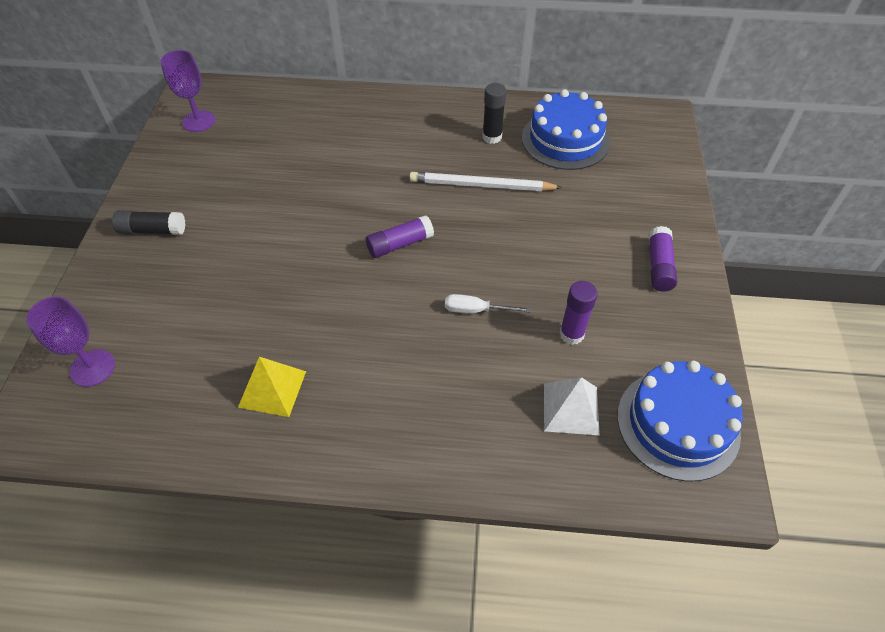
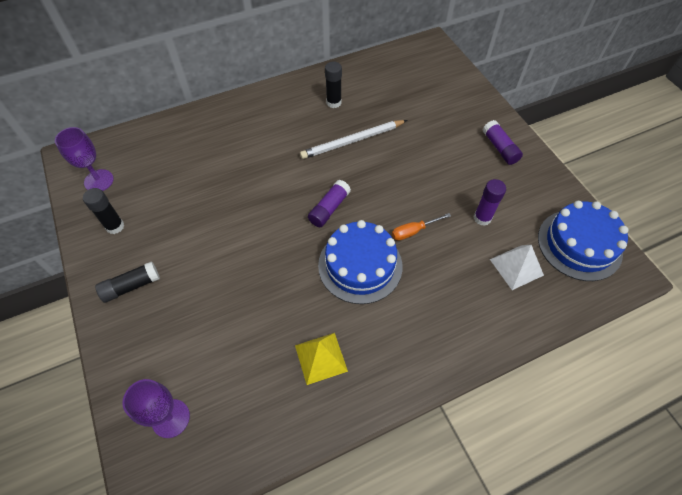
camera: 30 degrees left, 5 degrees up
(180, 169) = (115, 226): none -> black glue stick
(476, 310) = (413, 231): white screwdriver -> orange screwdriver
(565, 139) = (383, 85): blue cake -> blue cake (360, 265)

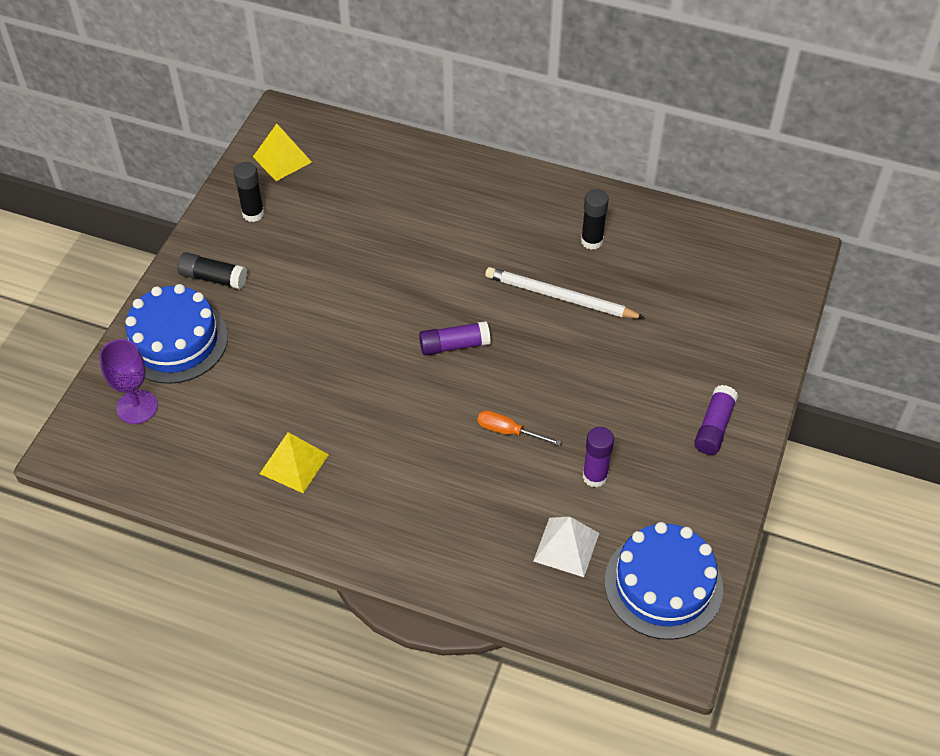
camera: 45 degrees right, 5 degrees down
(99, 181) = (282, 159): purple goblet -> yellow pyramid
(360, 265) = (419, 419): blue cake -> blue cake (175, 341)

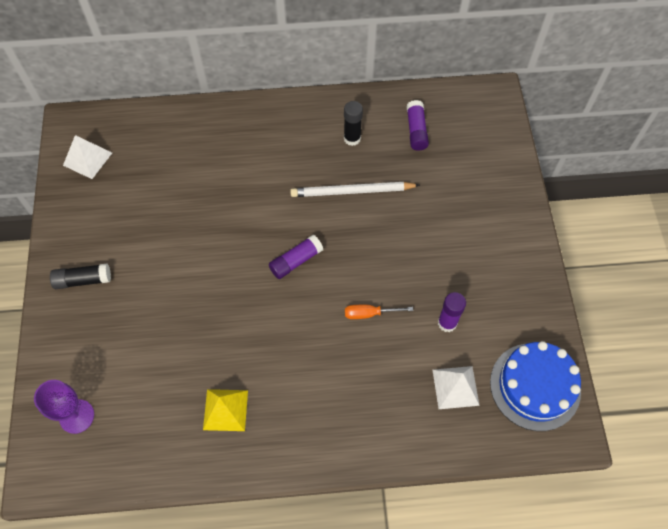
camera: 25 degrees left, 10 degrees up
(175, 341) = (79, 346): blue cake -> none
(253, 214) = (87, 213): black glue stick -> none
(282, 159) = (88, 159): yellow pyramid -> white pyramid
(714, 427) = (507, 249): purple glue stick -> purple glue stick (416, 130)

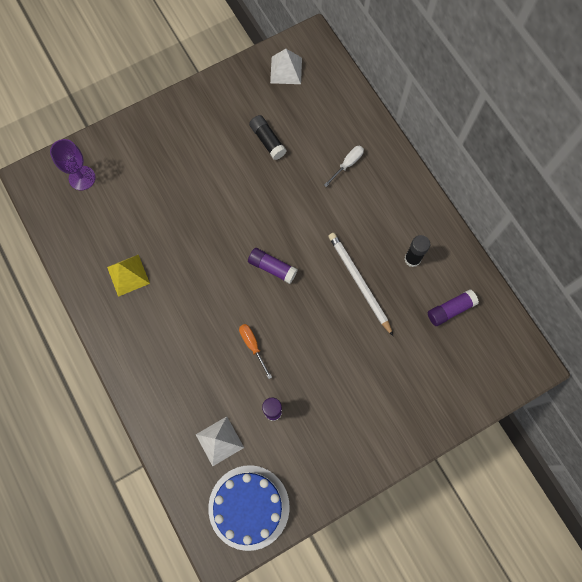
camera: 65 degrees right, 10 degrees up
(83, 280) = (184, 124): black glue stick -> black glue stick (267, 141)
(225, 149) = (347, 164): none -> white screwdriver

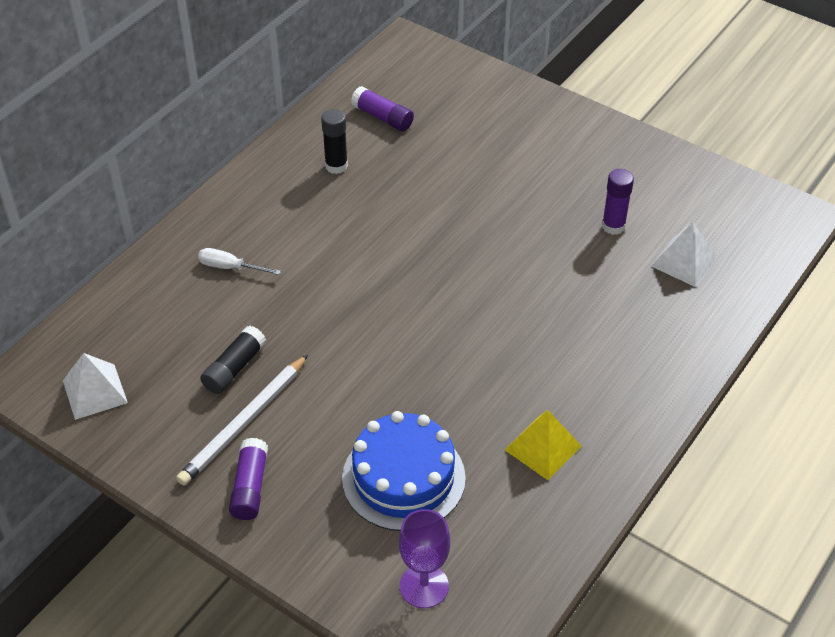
camera: 115 degrees left, 25 degrees down
(249, 507) = (733, 209): blue cake -> blue cake (403, 478)
(252, 346) = (547, 273): orange screwdriver -> none
(272, 268) = (430, 292): purple glue stick -> purple glue stick (250, 487)
(359, 282) = (398, 203): white pencil -> white pencil (244, 423)

